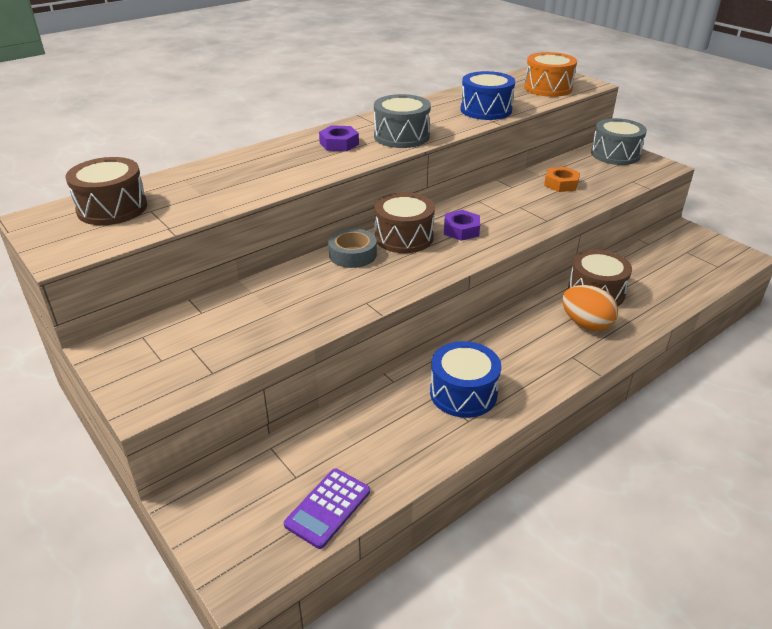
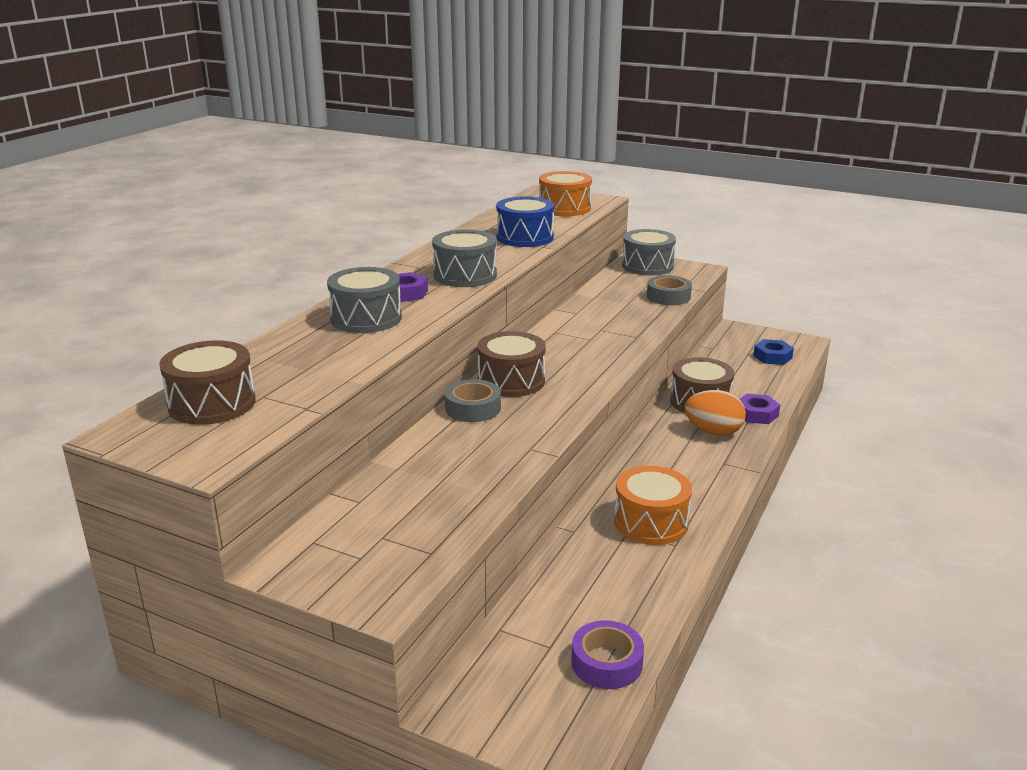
camera: 25 degrees left, 10 degrees down
(288, 160) = (366, 318): none -> grey drum
(328, 508) = (606, 662): purple calculator -> purple tape
(461, 230) = (563, 362): purple nut -> purple nut (756, 414)
(463, 393) = (651, 522): blue drum -> orange drum
(561, 184) = (621, 301): orange nut -> none
(609, 187) = (668, 296): none -> grey tape
(701, 265) = (772, 357): none -> blue nut

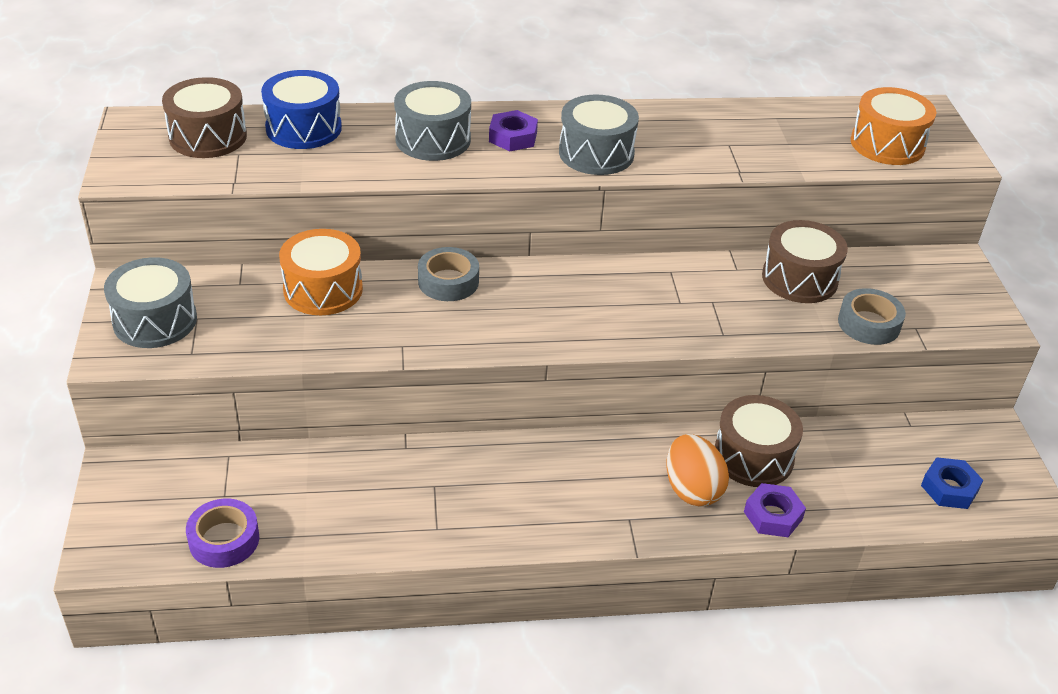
camera: 55 degrees right, 15 degrees up
(511, 381) = (526, 284): brown drum -> brown drum (799, 278)
(525, 237) = (752, 151): blue drum -> blue drum (303, 128)
(647, 266) = (945, 277): grey drum -> grey drum (155, 320)
(651, 522) = (462, 497): orange drum -> orange drum (323, 289)

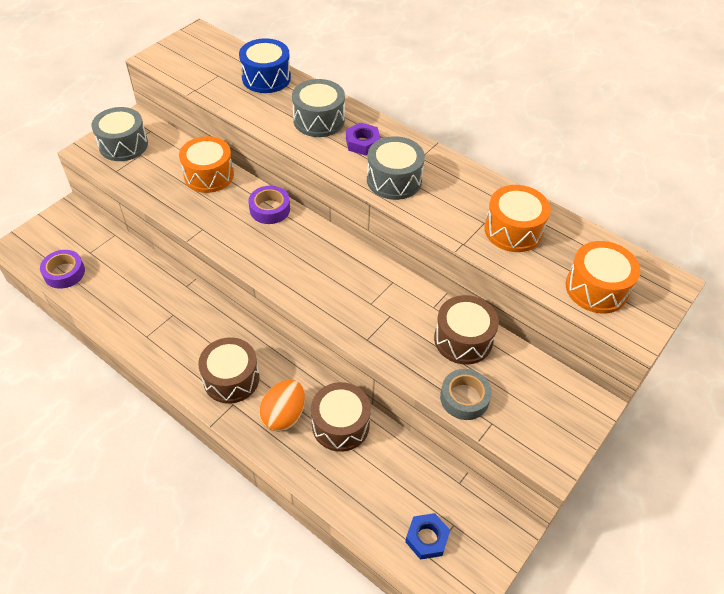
camera: 45 degrees right, 10 degrees up
(208, 137) = (218, 58): brown drum -> brown drum (231, 379)
(448, 281) = (270, 209): grey tape -> purple tape
(761, 137) = (513, 230): none -> orange drum
(773, 515) = (304, 464): purple nut -> none

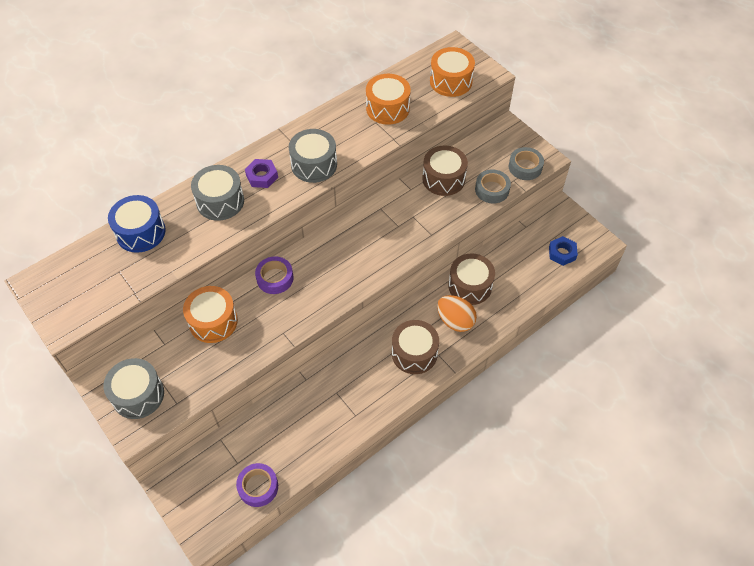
camera: 75 degrees left, 5 degrees up
(523, 436) = (525, 167): none -> grey tape

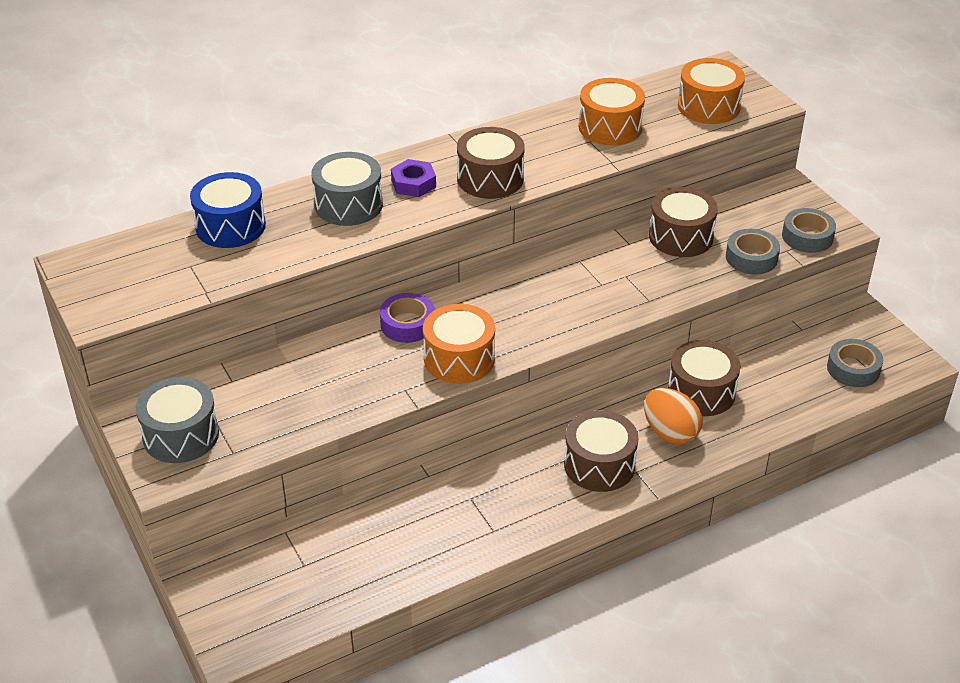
camera: 10 degrees right, 15 degrees down
(213, 321) = (307, 363): orange drum -> orange drum (459, 359)
(258, 487) = (328, 599): purple tape -> none
(314, 165) = (490, 178): grey drum -> brown drum
(562, 253) = (853, 369): blue nut -> grey tape

